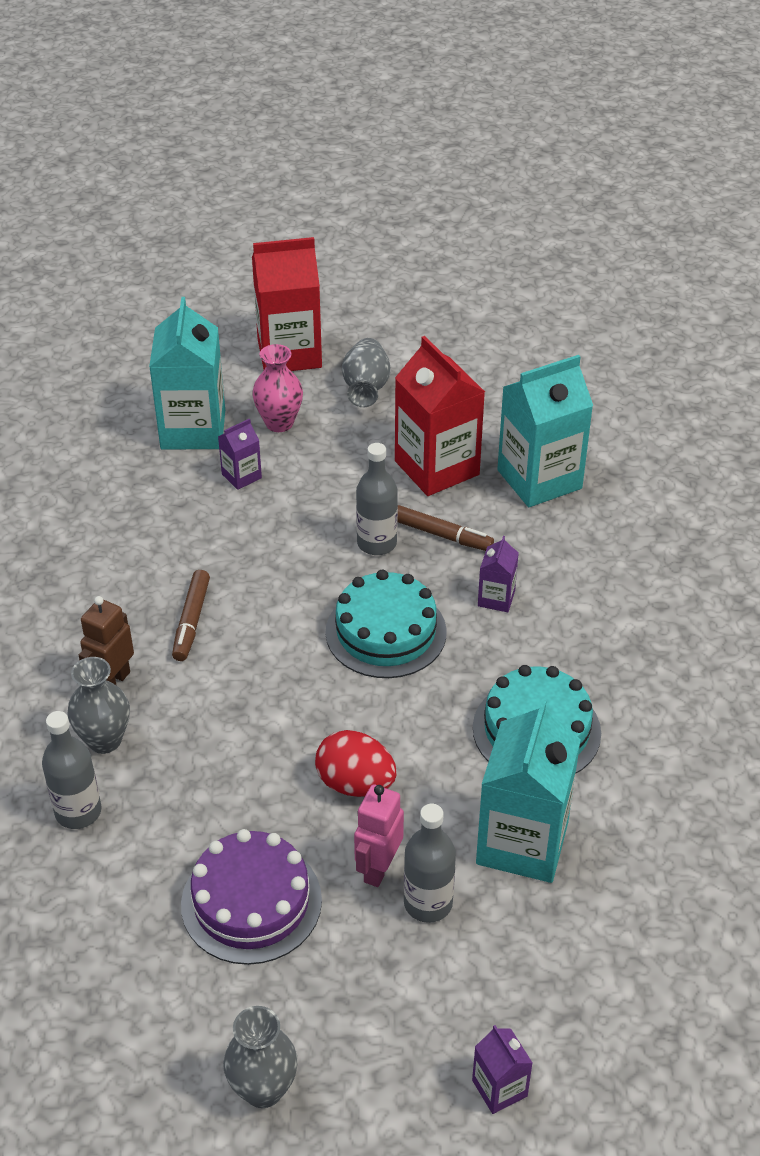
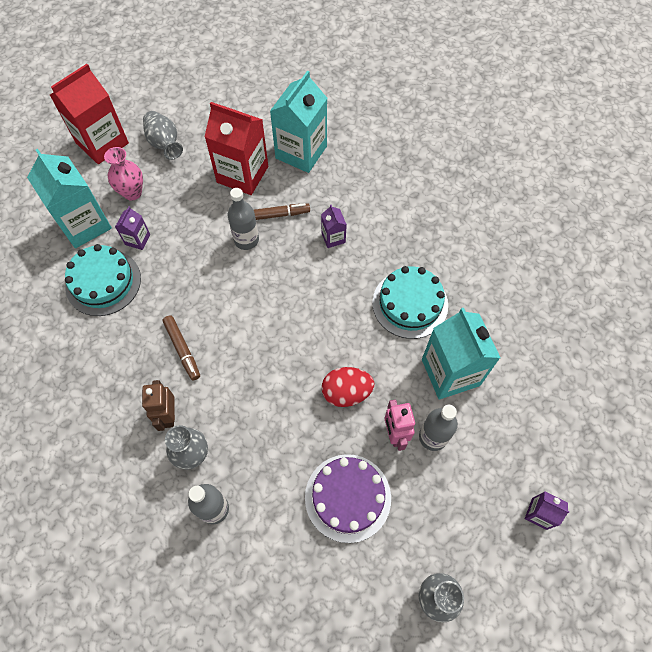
camera: 35 degrees left, 20 degrees up
(386, 632) = (293, 292): turquoise cake -> turquoise cake (103, 282)

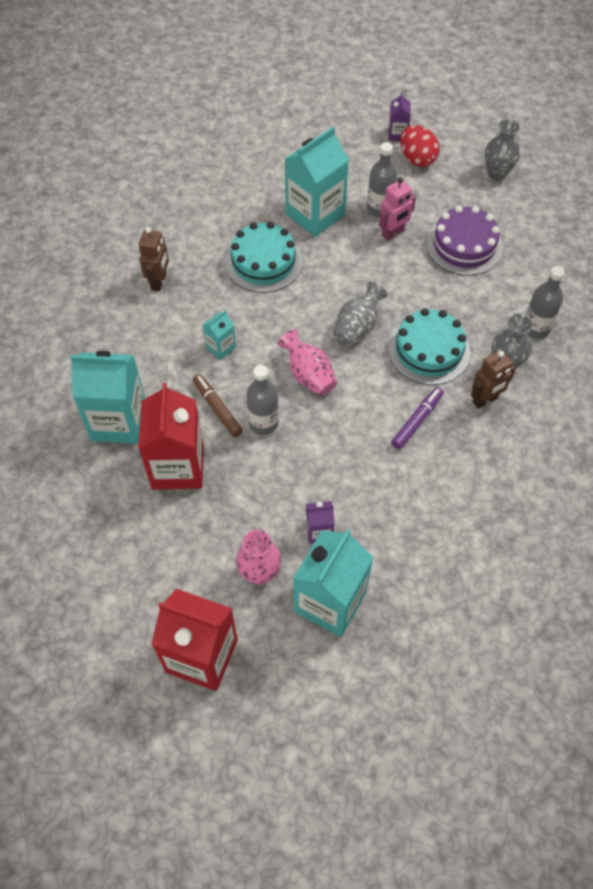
camera: 115 degrees left, 5 degrees down
(103, 282) = (389, 536): turquoise cake -> turquoise cake (429, 350)
(165, 144) = (169, 576): grey vase -> grey vase (357, 327)
(182, 349) = (417, 421): brown marker -> purple marker
(272, 289) = (308, 375): none -> pink vase
(333, 238) = (221, 347): purple carton -> turquoise carton
(346, 392) = (378, 277): red egg -> red egg (417, 159)
(423, 218) = (159, 281): none -> brown robot

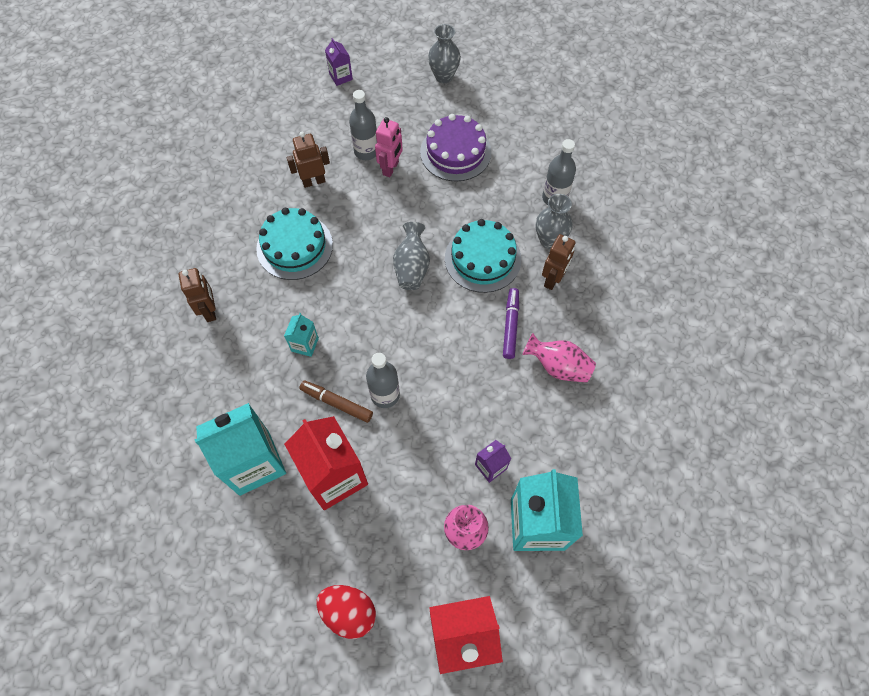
camera: 30 degrees left, 5 degrees up
(308, 375) = (397, 331): pink vase -> pink vase (558, 366)
(315, 214) = (313, 181): turquoise carton -> brown robot
(417, 159) = (371, 92): red egg -> red egg (349, 612)

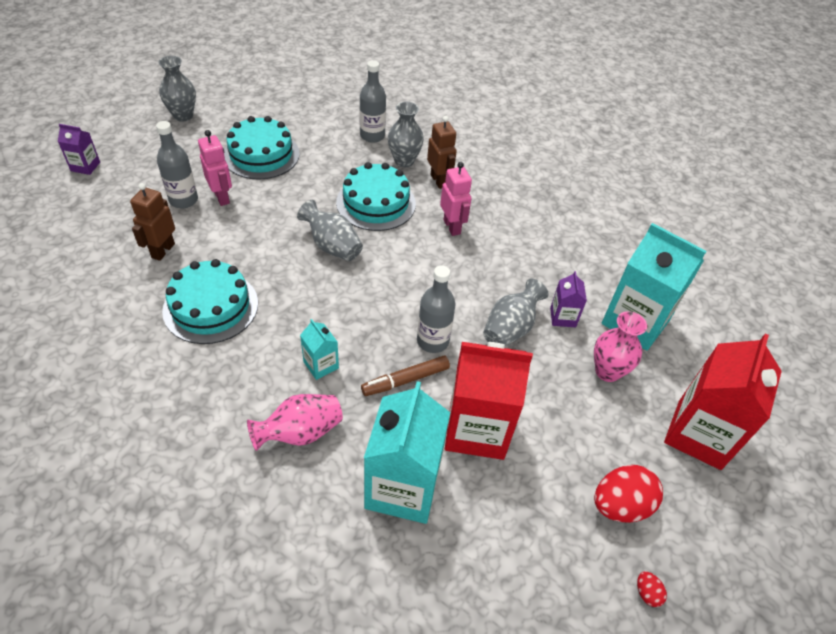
camera: 55 degrees left, 15 degrees down
(210, 311) = (194, 417): brown robot -> none
(293, 669) = (647, 593): none -> red egg
(444, 437) = (510, 328): none -> grey vase
(455, 152) = (261, 155): purple cake -> turquoise cake
(510, 325) = (452, 227): purple marker -> pink robot
(558, 366) = (514, 225): pink vase -> pink vase (300, 432)

